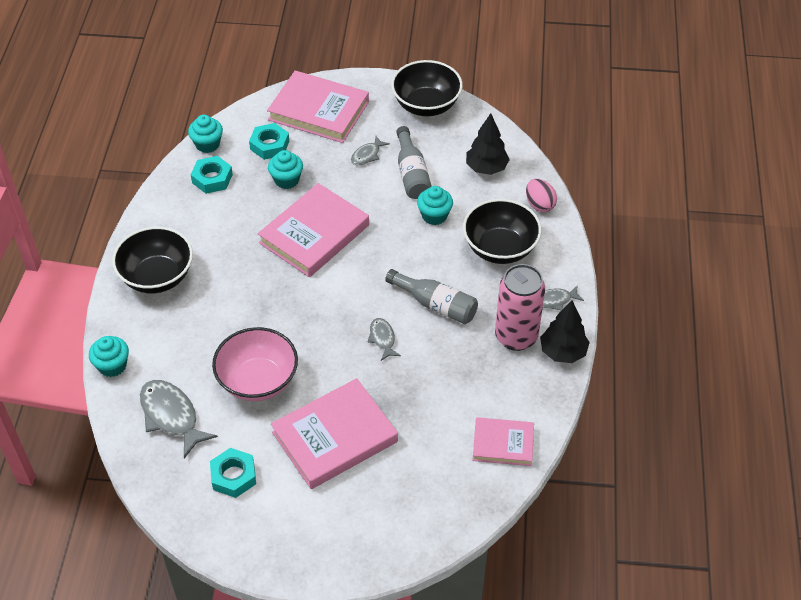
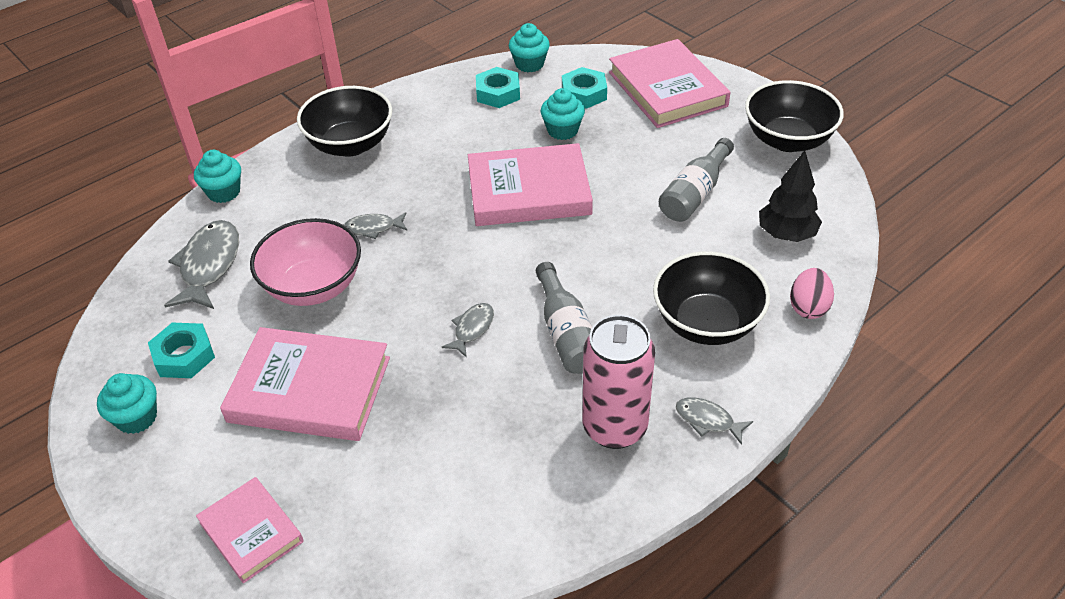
camera: 45 degrees right, 5 degrees down
(367, 155) = (668, 151): grey fish -> grey fish (373, 228)
(434, 215) = (671, 246): turquoise cupcake -> turquoise cupcake (137, 418)
(503, 444) = (459, 533): pink book -> pink book (251, 532)
(562, 352) = (650, 484): black tree -> none

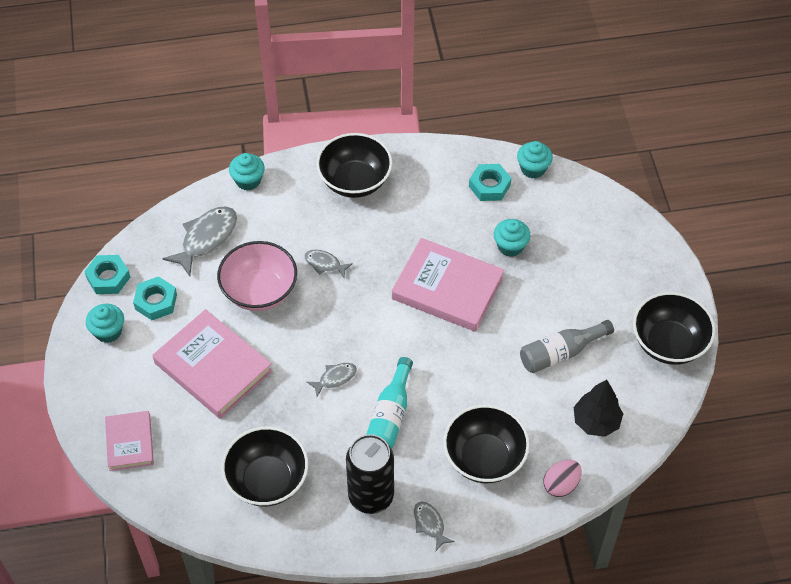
camera: 30 degrees right, 10 degrees up
(473, 478) = (267, 480): none -> black bowl
(566, 333) = (390, 414): grey bottle -> turquoise bottle
(584, 93) = (552, 219): turquoise nut -> turquoise nut (108, 278)
(614, 427) = (371, 496): pink can -> black can
(667, 89) = (618, 247): pink book -> none

